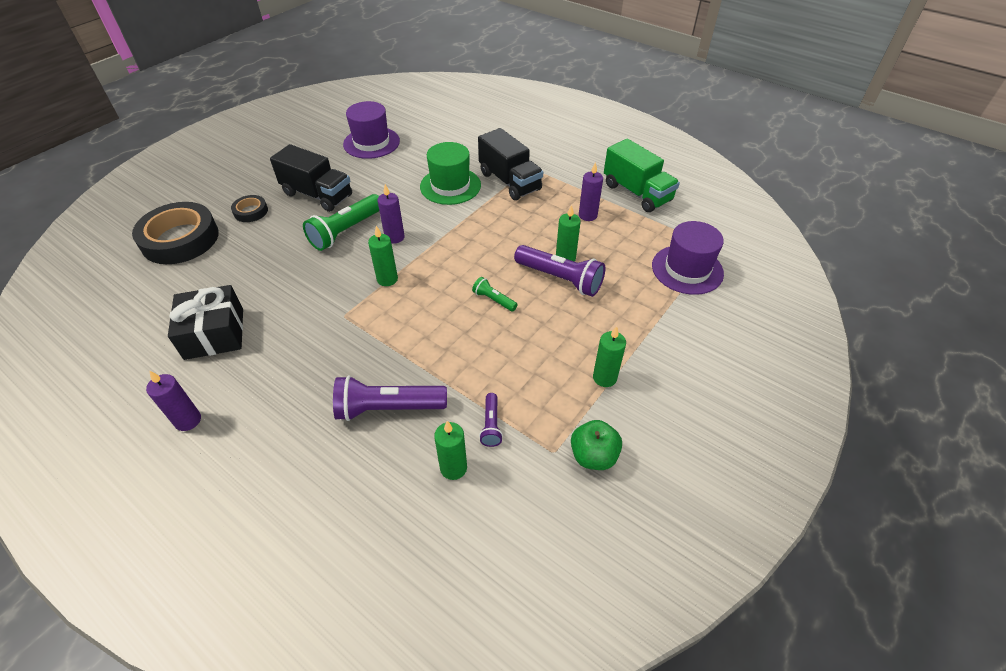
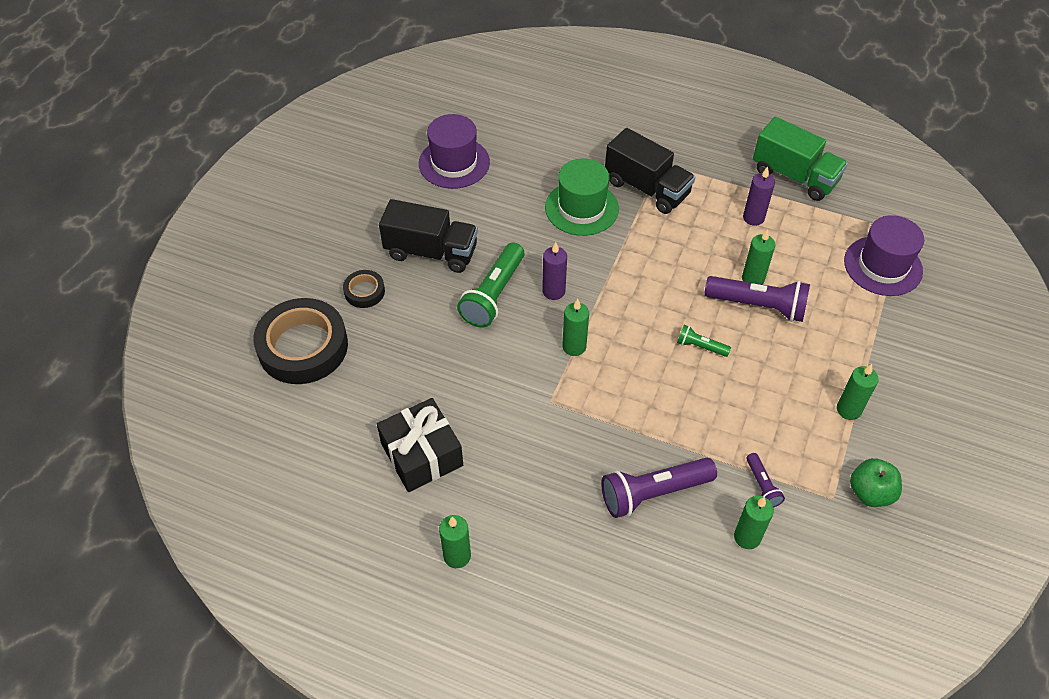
camera: 15 degrees left, 5 degrees up
(188, 420) = (457, 556): purple candle -> green candle

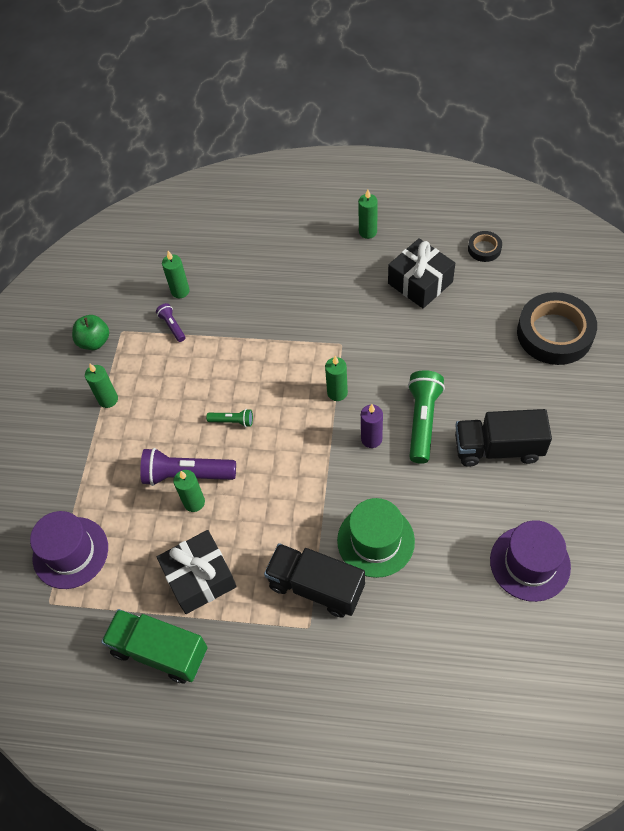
camera: 170 degrees right, 5 degrees up
(364, 292) = (535, 393): black tape -> black tape (484, 249)
(653, 493) = (249, 301): purple flashlight -> none
(753, 218) = (200, 578): purple candle -> black gift

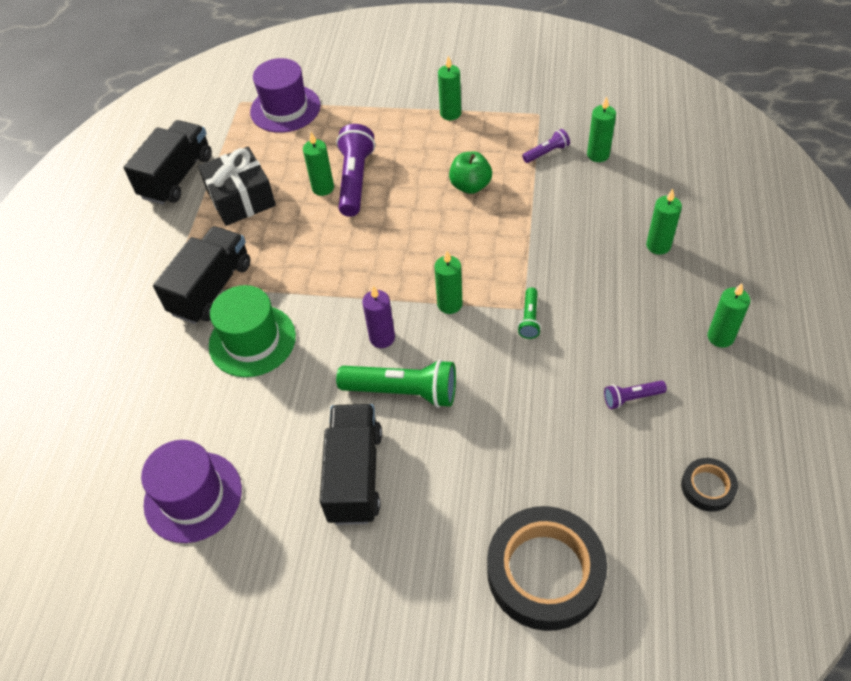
camera: 90 degrees right, 5 degrees down
(94, 341) = (524, 95): green apple -> green apple (470, 186)
(160, 651) = (177, 177): green truck -> black truck
(232, 421) = (416, 211): green flashlight -> green flashlight (529, 319)
(283, 259) = (658, 246): none -> green candle
(420, 282) = (631, 398): black gift -> purple flashlight

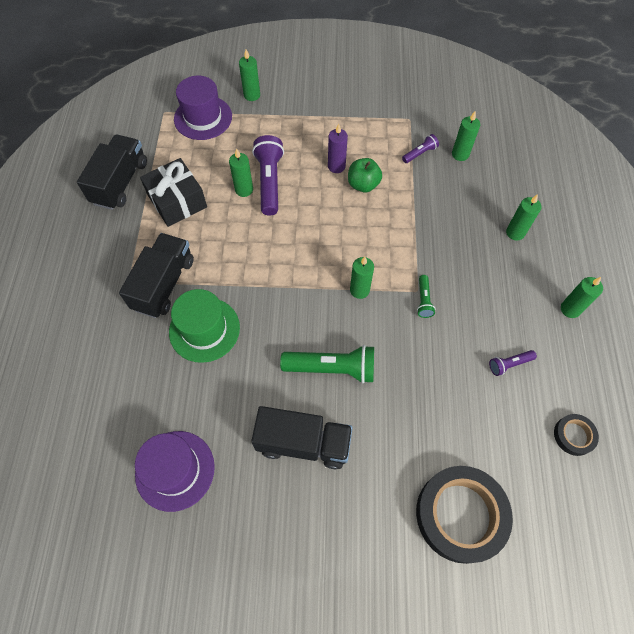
camera: 10 degrees left, 10 degrees up
(355, 475) = (303, 443): black truck -> black truck turned 105 degrees clockwise
(382, 338) = (309, 322): purple candle -> purple candle (336, 166)
(450, 113) = (339, 120): green candle -> green candle (252, 95)

